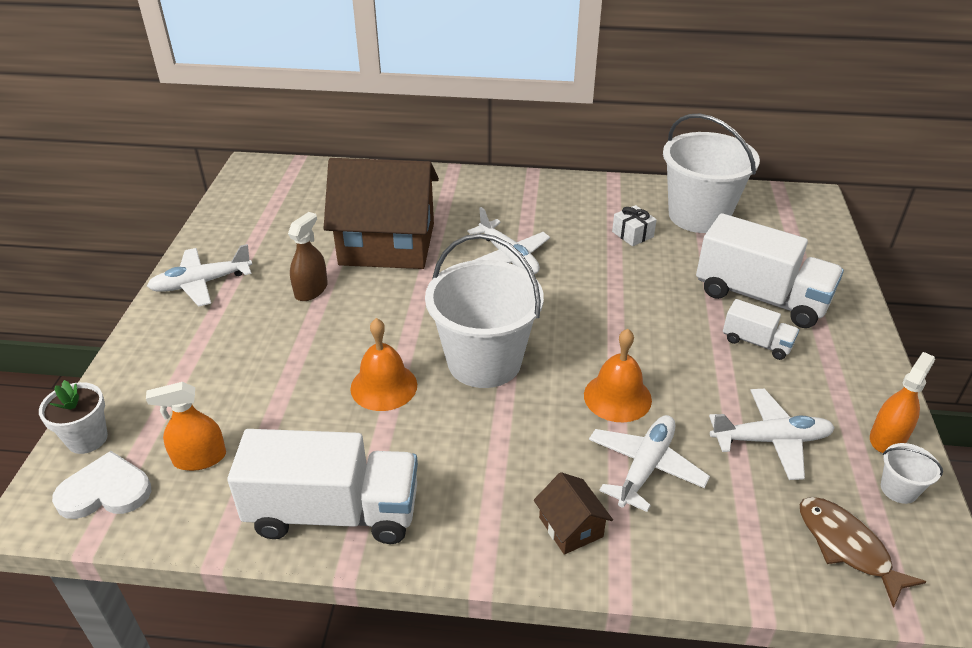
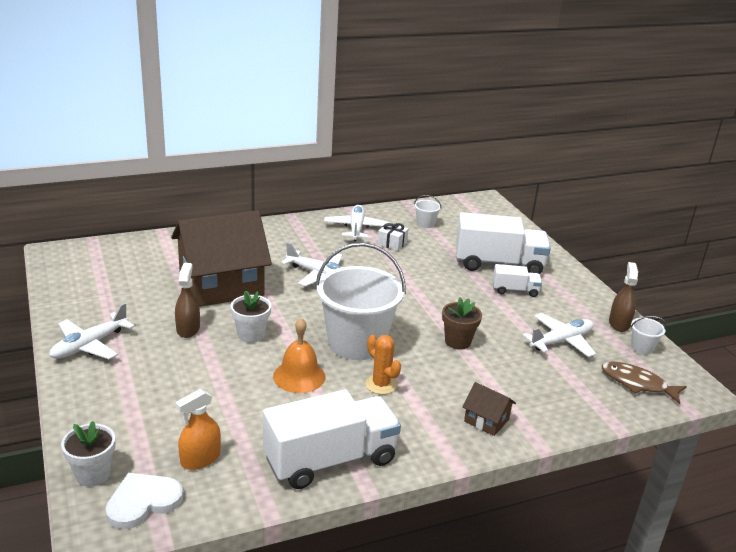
camera: 30 degrees left, 10 degrees down
(371, 316) = (251, 335): none -> white flower pot
(471, 428) = (381, 384): none -> orange cactus
(617, 397) = (457, 341): orange bell -> brown flower pot
(645, 467) = (504, 375): white plane -> white plane (356, 228)
(698, 216) = (425, 224): white bucket -> white bucket, size x0.40
(887, 438) = (619, 323): orange spray bottle -> brown spray bottle

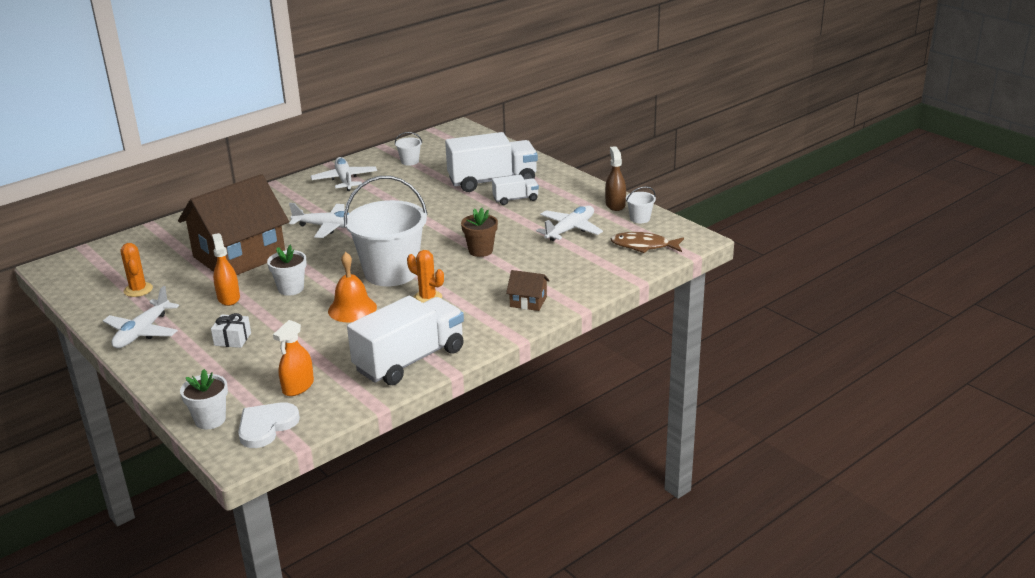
camera: 15 degrees left, 0 degrees up
(112, 297) = (138, 290): none -> orange cactus
(188, 329) = (228, 298): brown spray bottle -> orange spray bottle
(392, 243) = (385, 185): white gift -> white gift (232, 339)

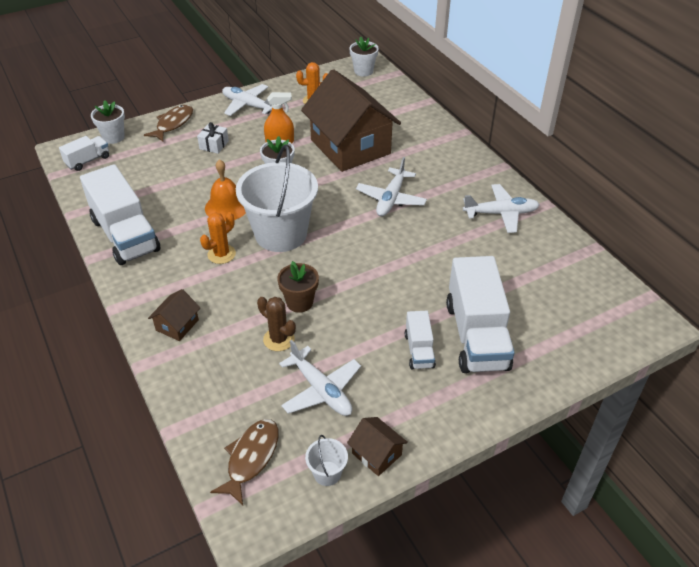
camera: 100 degrees right, 15 degrees up
(73, 267) = (363, 71): none -> white flower pot
(180, 379) = (173, 124): none -> brown fish
(266, 426) = (88, 160): white heart -> white truck
(298, 386) = (127, 175): orange spray bottle -> none
(410, 161) = (546, 267): white bucket -> none
(526, 253) = (279, 339): none -> brown cactus
(615, 205) = (376, 454): brown spray bottle -> brown house

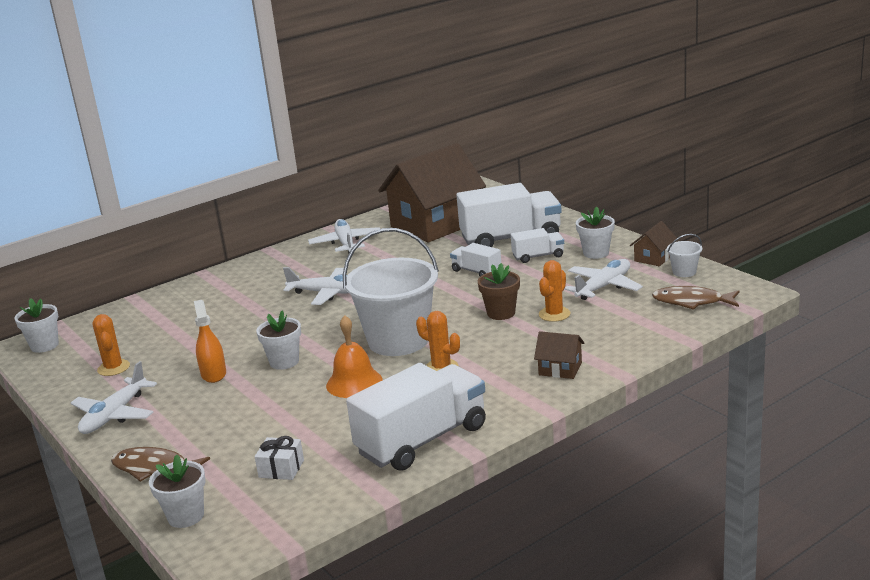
camera: 95 degrees left, 20 degrees down
(88, 160) = (251, 523): white truck -> white truck (476, 271)
(214, 145) = (216, 420): white gift -> white gift (281, 469)
(279, 339) = (554, 314): brown cactus -> orange cactus
(350, 147) = (228, 328): brown house -> brown house (435, 224)
(410, 402) = (596, 253): none -> white flower pot

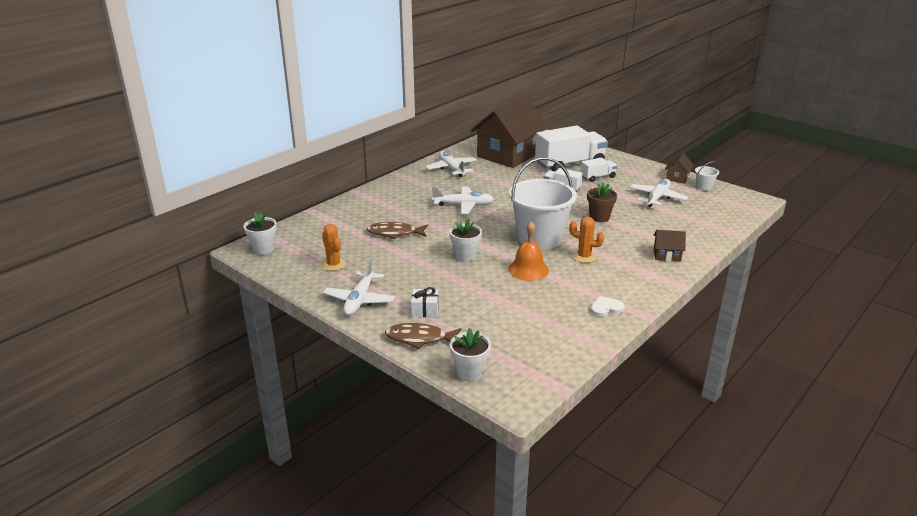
camera: 15 degrees left, 5 degrees up
(213, 374) = (417, 266): orange spray bottle -> none
(281, 469) = (518, 334): white gift -> white gift (425, 310)
(422, 440) = (606, 308): white truck -> white heart
(554, 314) = (637, 217): orange cactus -> none
(596, 253) = (636, 175): white flower pot -> none
(692, 302) = (723, 207): brown fish -> brown fish (395, 233)

